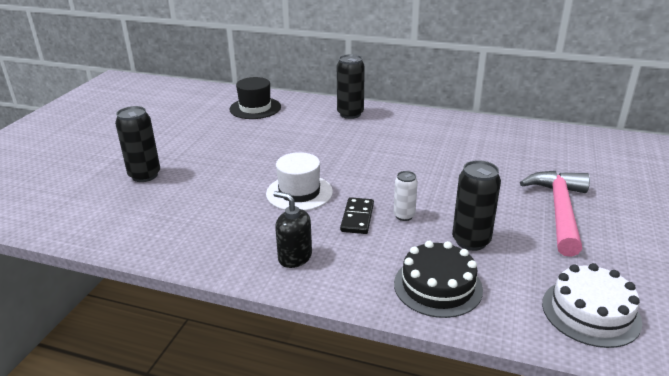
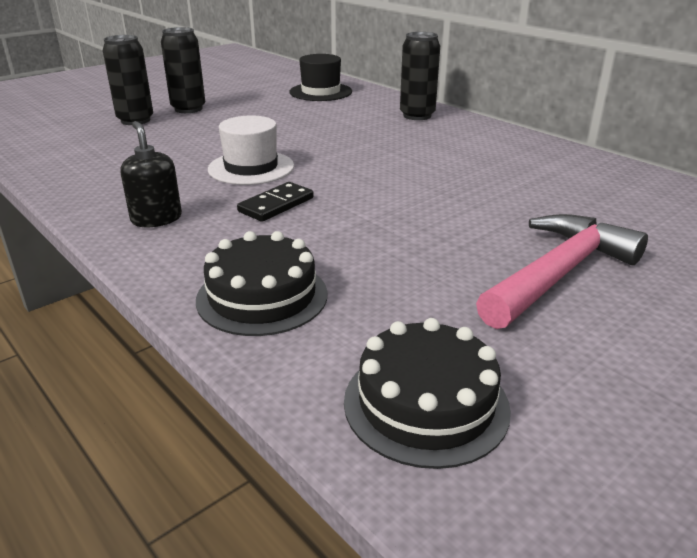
camera: 30 degrees right, 0 degrees up
(404, 216) = (332, 218): white can -> none
(471, 241) = (376, 266): black can -> black can (188, 109)
(590, 312) = (426, 404): white cake -> black cake

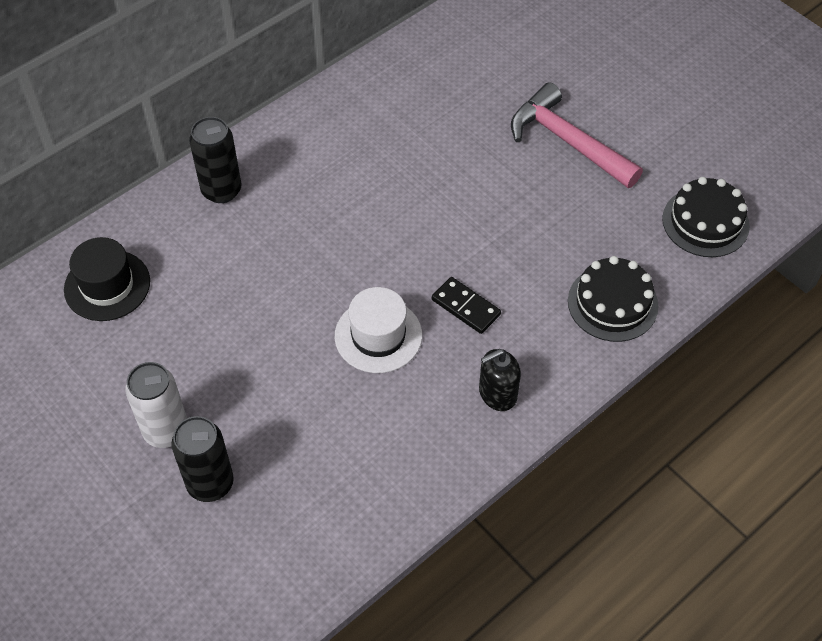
camera: 90 degrees left, 25 degrees up
(188, 109) = (166, 431): black can -> white can

